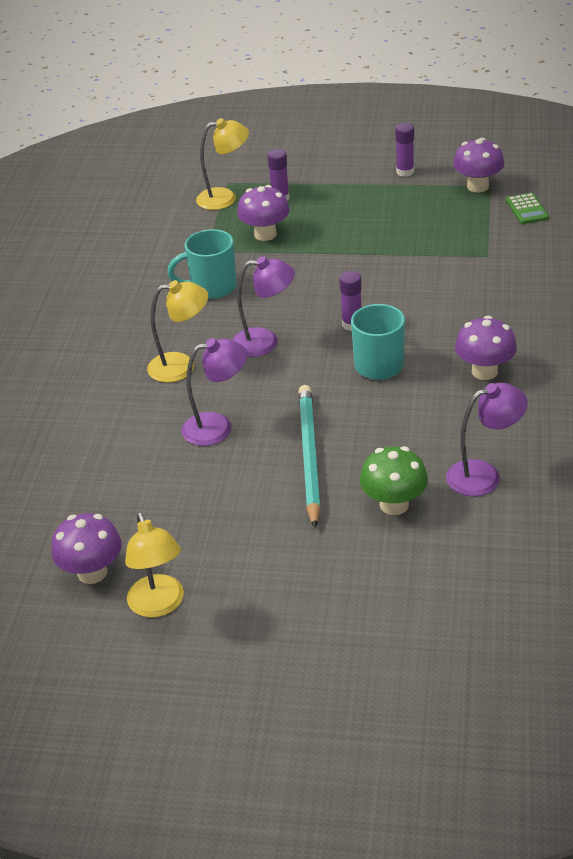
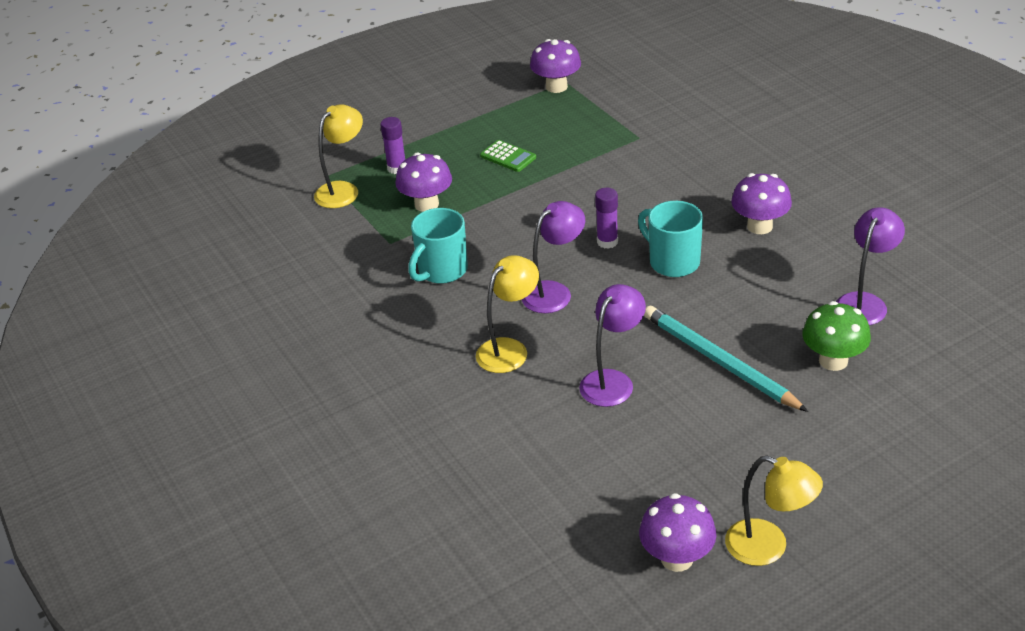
camera: 40 degrees left, 0 degrees up
(405, 172) = (478, 100): purple glue stick -> none
(527, 209) = (620, 88): green calculator -> green calculator (508, 157)

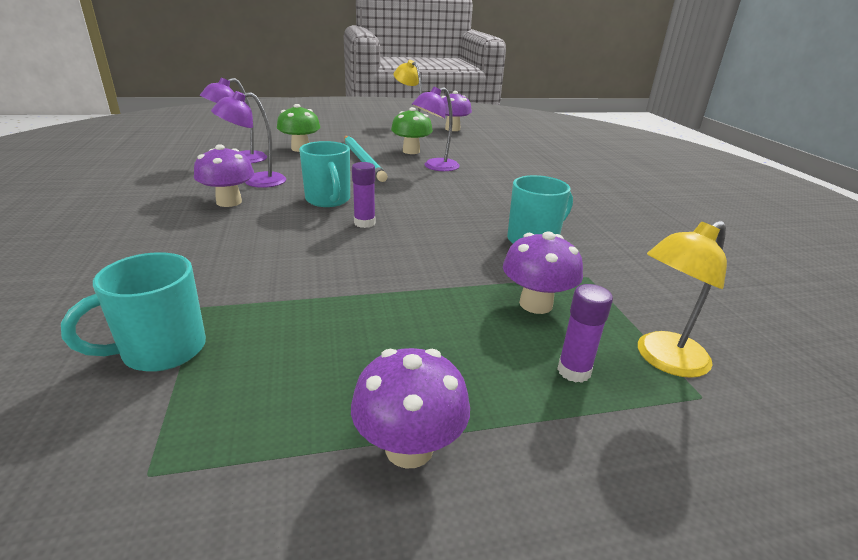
camera: 165 degrees left, 10 degrees down
(508, 157) = (394, 335): green calculator -> none
(509, 349) = (494, 190): yellow lamp -> none
(554, 292) = (439, 206): purple lamp -> purple lamp (256, 181)
(556, 87) = (180, 464): purple mushroom -> purple mushroom (409, 448)
(624, 113) = (161, 350): none -> turquoise mug
(678, 419) = (411, 151): none -> green mushroom

